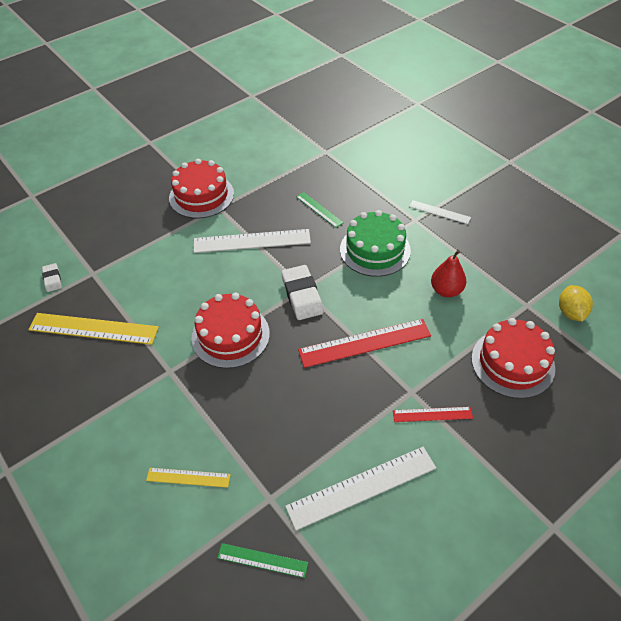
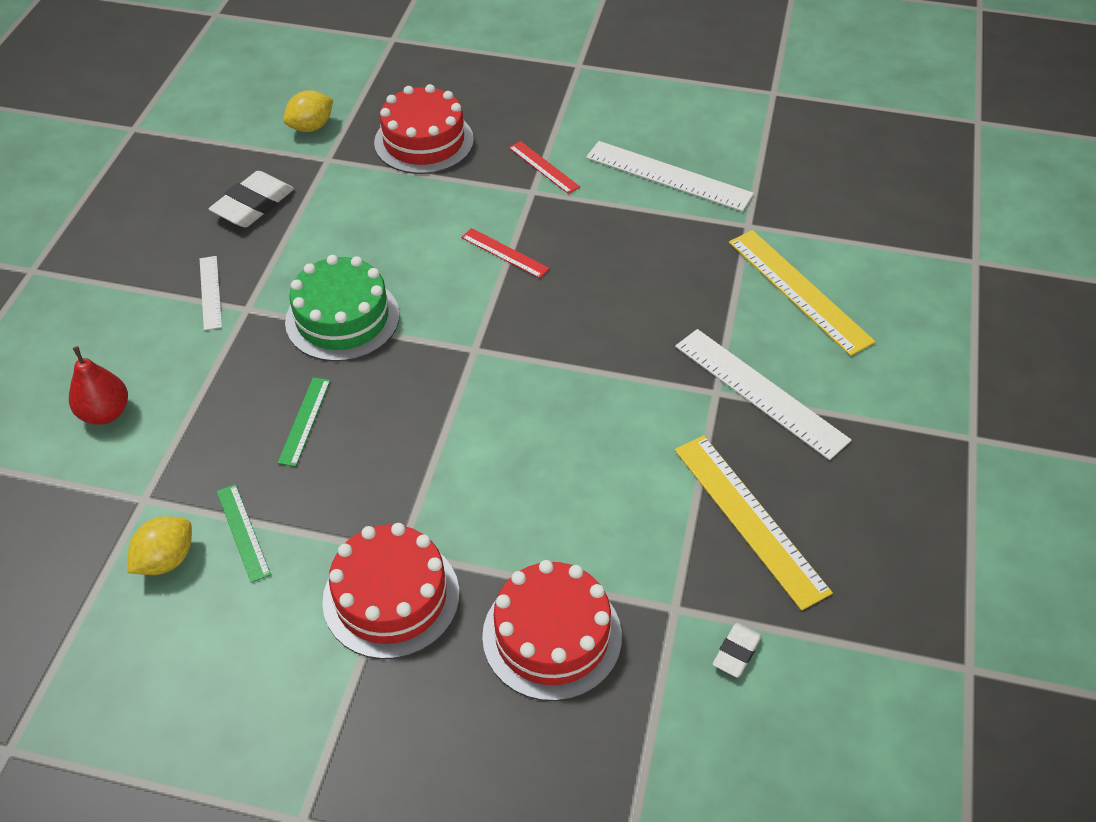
camera: 130 degrees left, 0 degrees up
(188, 477) = (799, 291): yellow ruler -> yellow ruler, size x1.84
(230, 335) = (612, 371): red cake -> red cake (552, 636)
(252, 241) = (437, 457): white ruler -> white ruler (760, 392)
(262, 560) = (799, 199): green ruler -> green ruler (243, 532)
(288, 147) = (166, 560): none -> yellow lemon
(302, 295) = (487, 343): white eraser -> white eraser (253, 205)
(365, 343) = (505, 253): red ruler -> red ruler, size x0.54
(446, 290) = (360, 226): red pear -> red pear (105, 413)

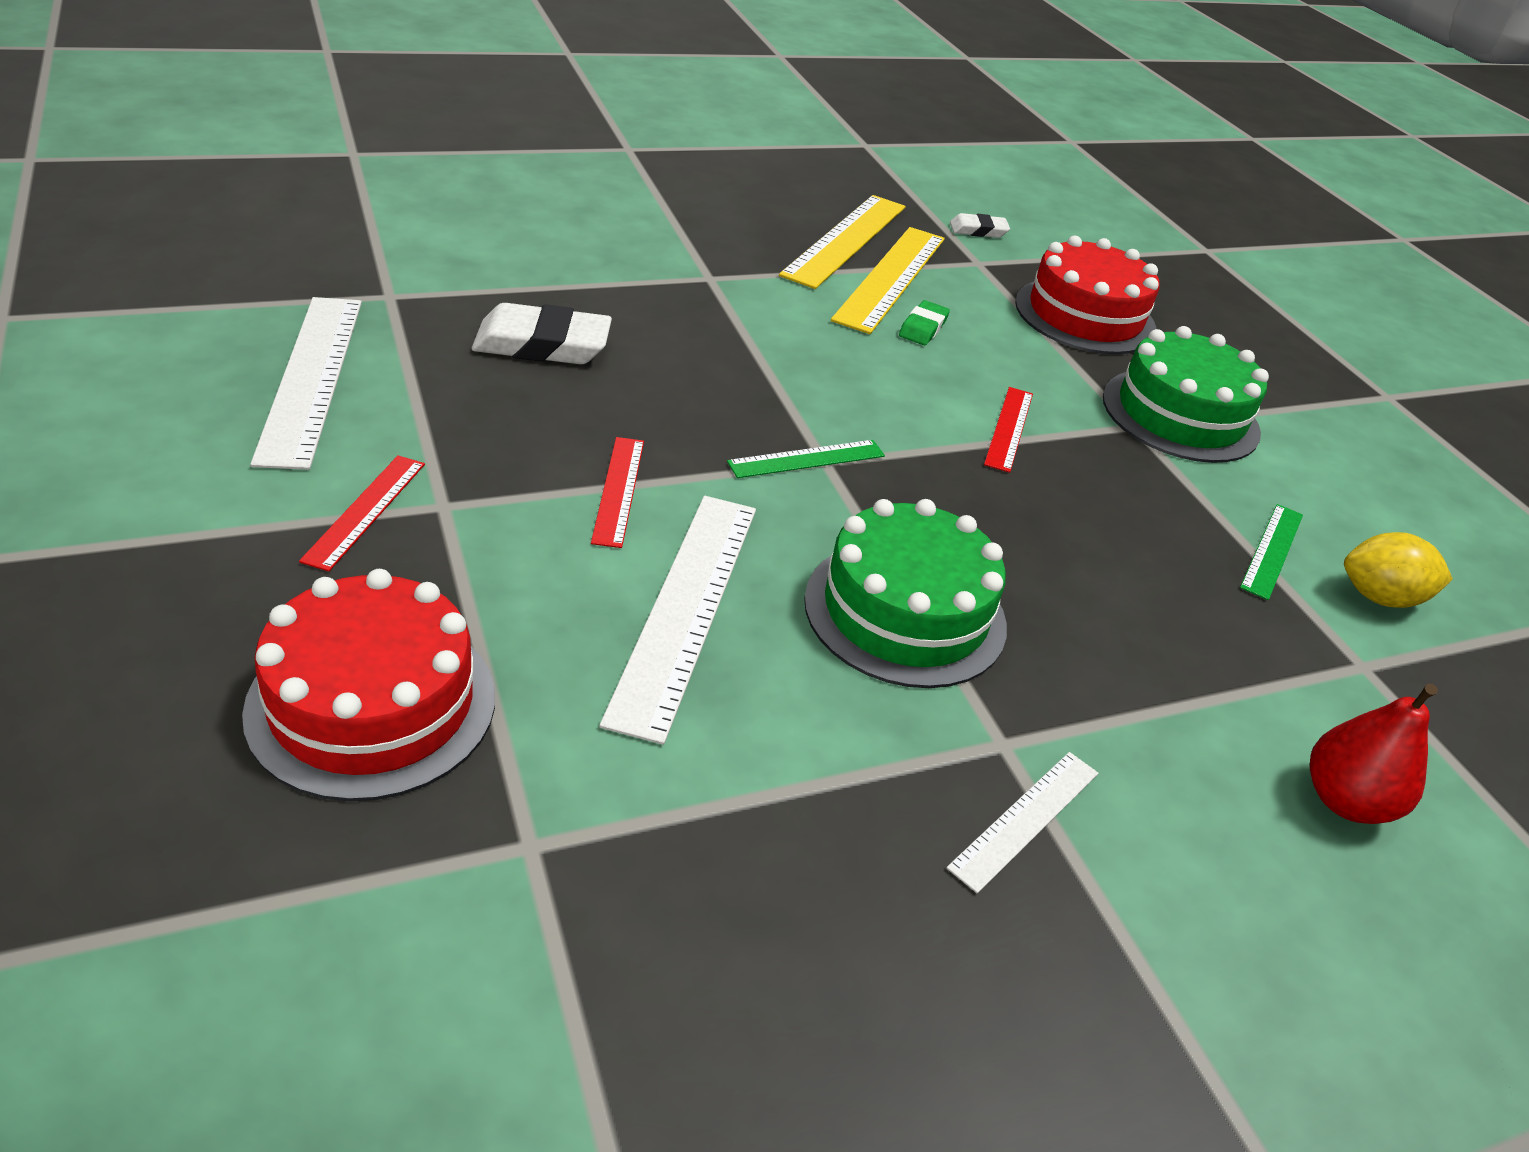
camera: 130 degrees left, 10 degrees down
(253, 205) = (767, 898): white eraser -> white eraser (542, 345)
(304, 421) = (1095, 569): green ruler -> green ruler (807, 459)
(311, 127) = (426, 949): yellow lemon -> none
(391, 597) = (1180, 415): red cake -> green cake
(446, 466) = (1009, 428): none -> red ruler
(589, 492) = (923, 328): none -> green eraser
(760, 392) = (682, 252): white ruler -> white ruler (685, 607)
(799, 291) = (495, 247): yellow ruler -> yellow ruler (890, 278)

